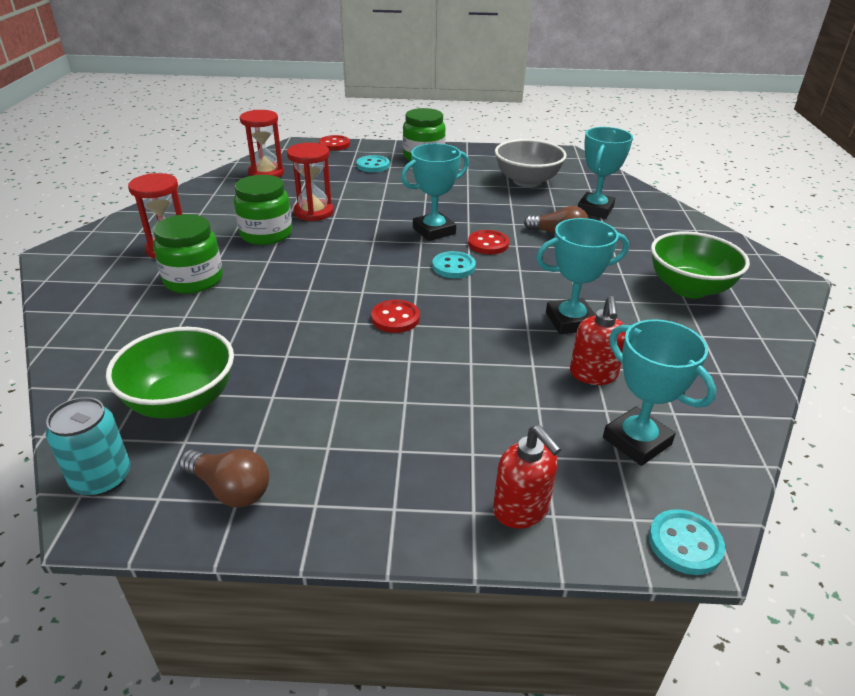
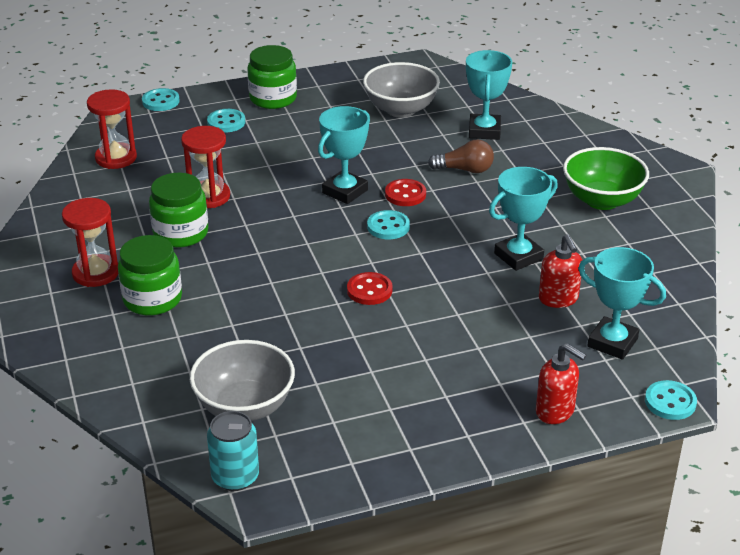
camera: 20 degrees left, 0 degrees up
(182, 401) = (244, 407): green bowl -> grey bowl
(230, 489) = (340, 456): brown light bulb -> none
(334, 144) = (161, 101): red button -> turquoise button

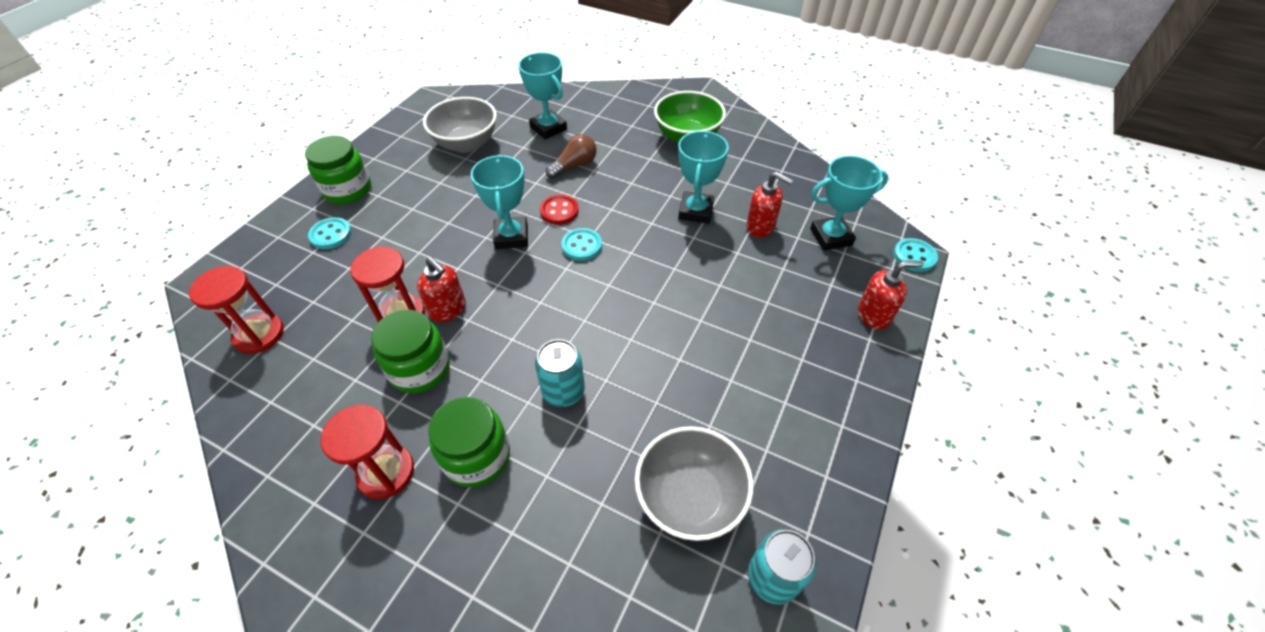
camera: 45 degrees left, 15 degrees up
(161, 101) = (239, 250): turquoise button -> none
(241, 211) = (448, 309): none -> red soap dispenser
(249, 301) = (563, 391): none -> turquoise can
(369, 290) = (639, 310): red button -> none

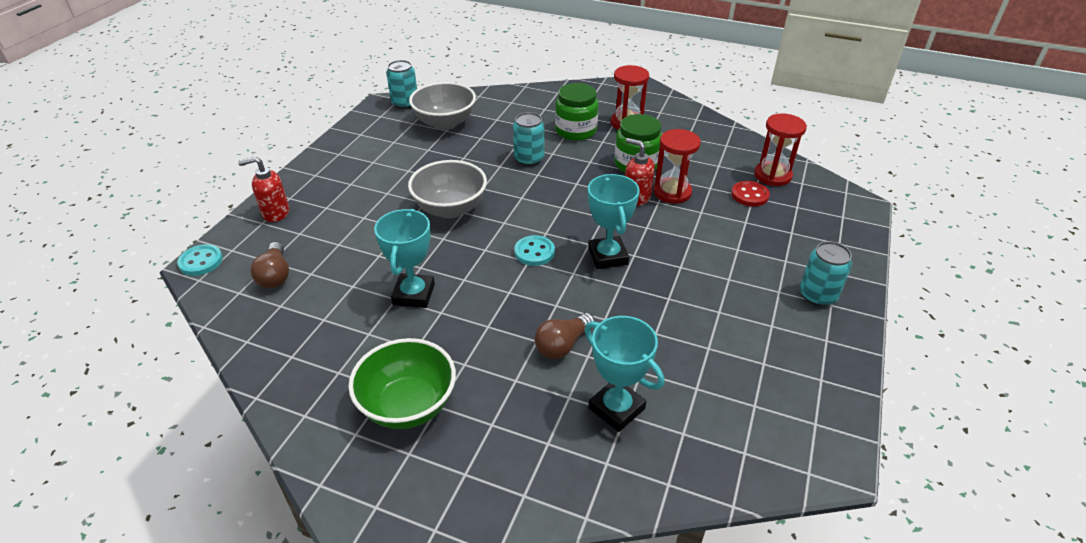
camera: 175 degrees right, 10 degrees down
(331, 235) = (789, 248): turquoise button -> none
(348, 190) = (817, 295): green jar -> turquoise can
(466, 143) = (720, 371): grey bowl -> grey bowl (450, 209)
(559, 211) = (566, 285): red button -> red button (749, 195)
(761, 227) = (346, 281): red soap dispenser -> none
(831, 237) = (275, 275): turquoise trophy -> brown light bulb

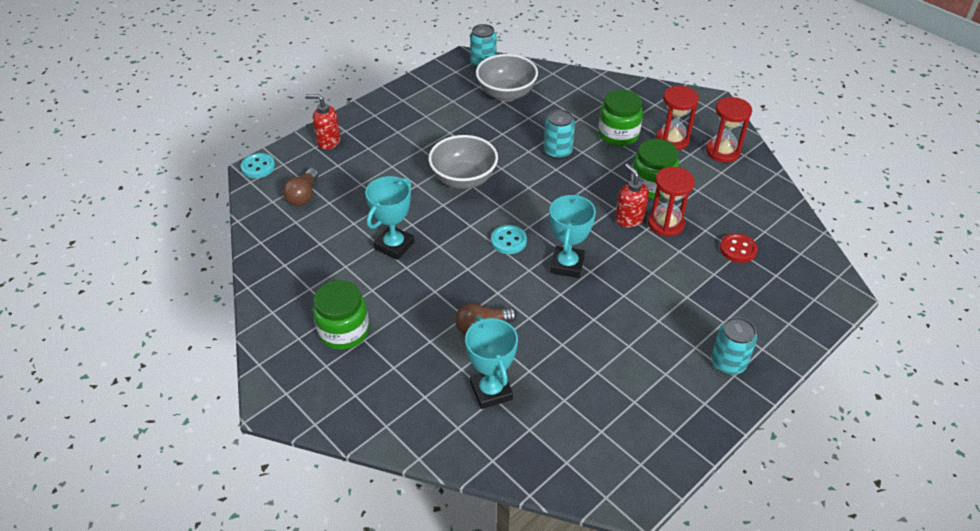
camera: 25 degrees right, 5 degrees up
(408, 405) = (344, 331): green bowl -> green jar
(772, 175) = (776, 236): red hourglass -> red hourglass (722, 151)

